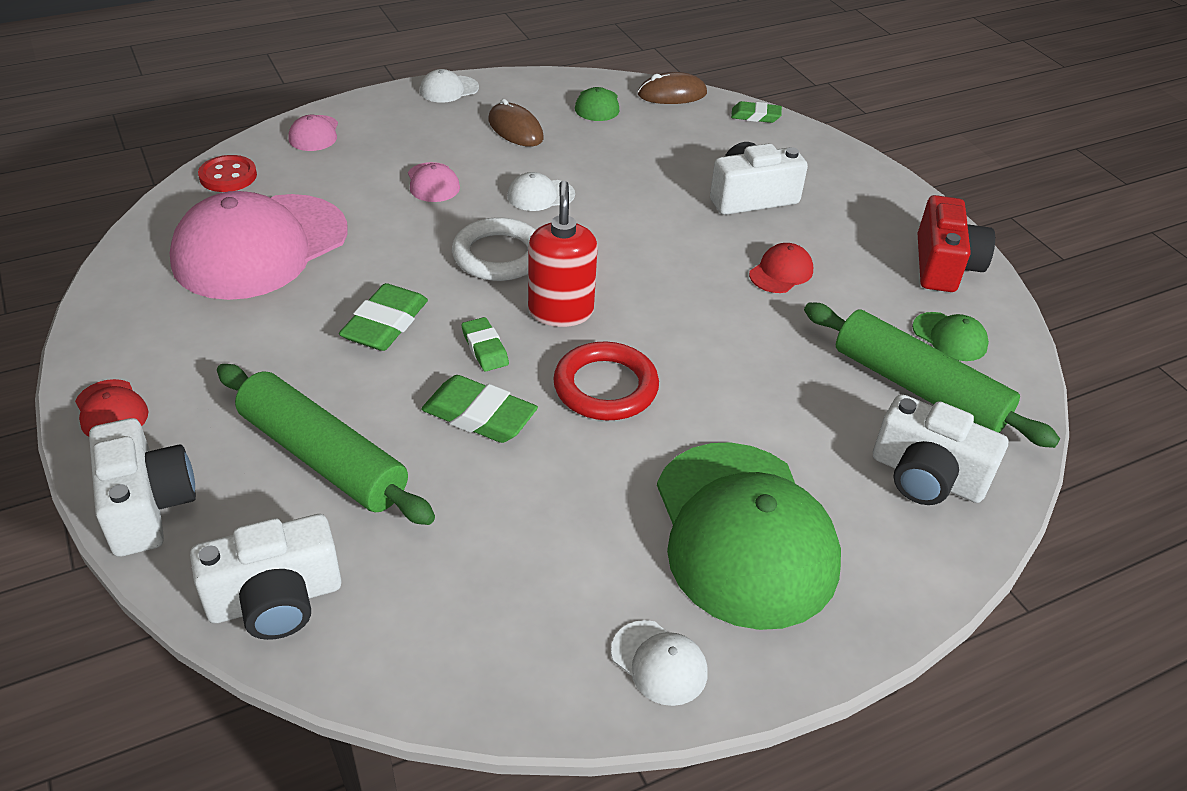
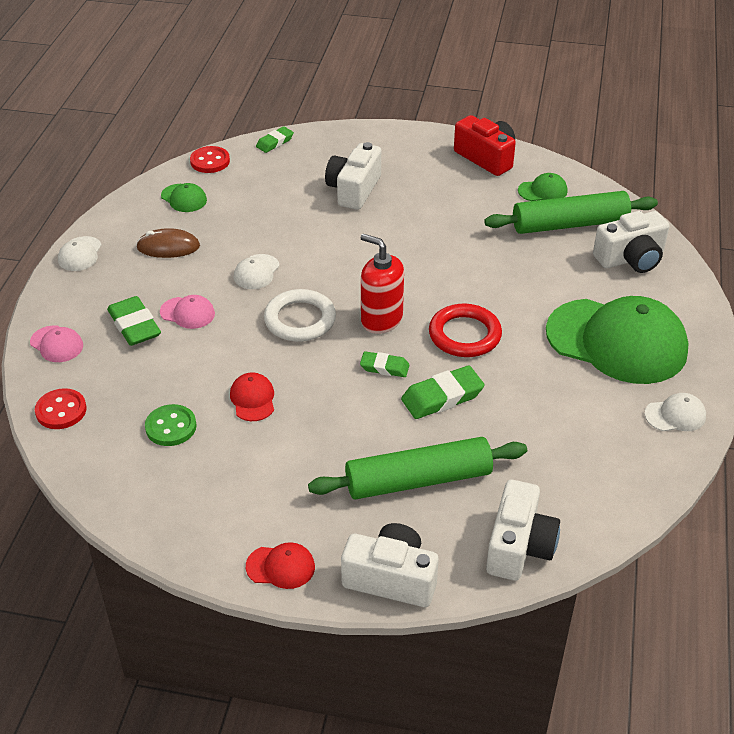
camera: 50 degrees left, 0 degrees up
(260, 247) = (171, 427): pink cap -> green button
(385, 324) = (318, 400): green eraser -> green eraser (134, 326)
(672, 94) = (210, 161): brown mouse -> red button
(781, 272) = (433, 217): red cap -> red cap (253, 399)

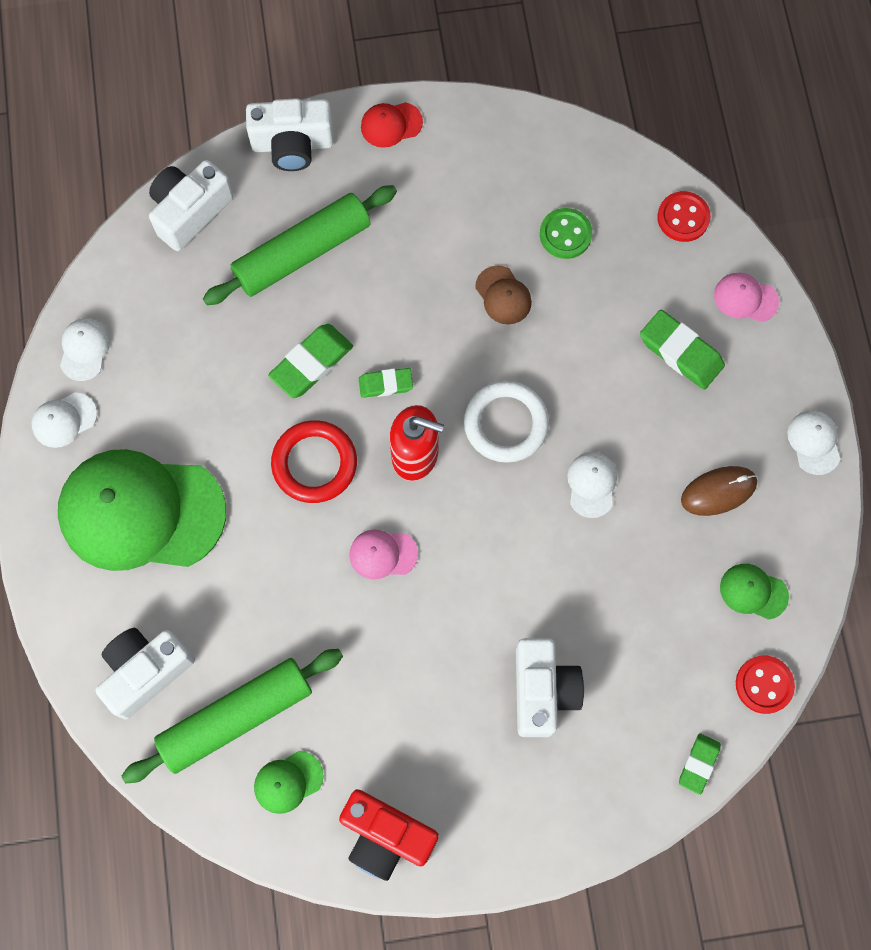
camera: 160 degrees right, 30 degrees up
(187, 313) = (634, 391): pink cap -> pink cap (383, 554)
(253, 399) = (503, 295): red cap -> brown cap
(519, 546) = (190, 212): white camera -> white camera turned 45 degrees clockwise
(649, 461) = (85, 349): none -> white cap

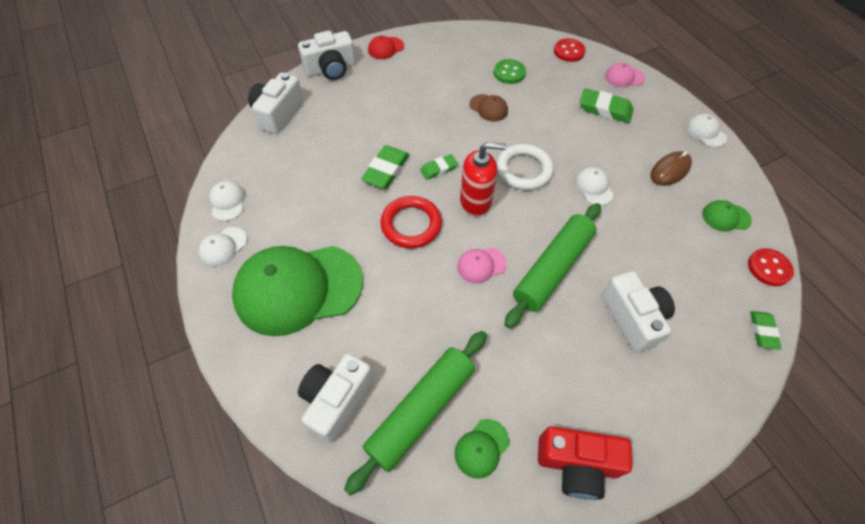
camera: 20 degrees left, 15 degrees down
(302, 252) = (357, 116): green rolling pin -> green rolling pin (552, 268)

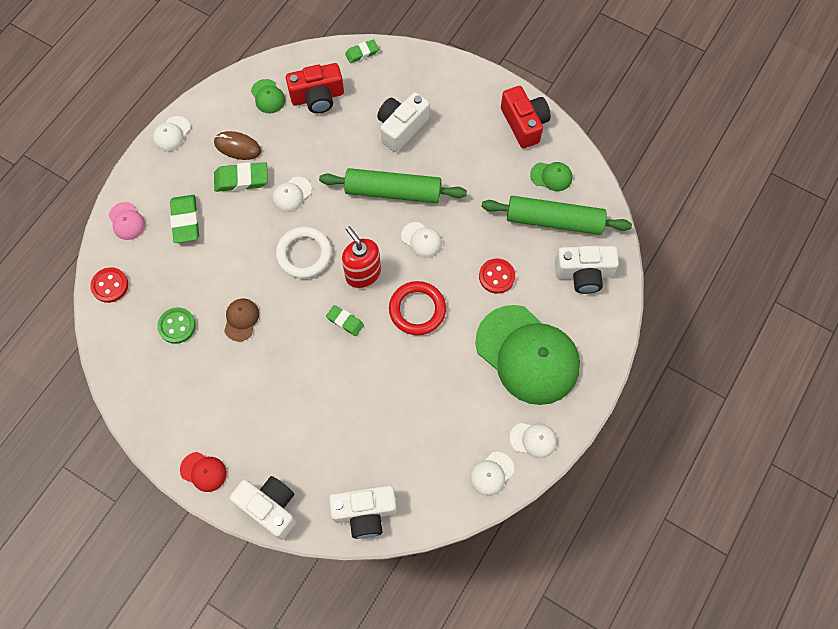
camera: 120 degrees left, 10 degrees up
(386, 170) = (373, 364): green eraser -> green eraser (241, 179)
(481, 265) = (421, 240): pink cap -> white cap
(709, 258) = (317, 97): none -> red camera
(769, 268) = (303, 60): red button -> red button (496, 276)

